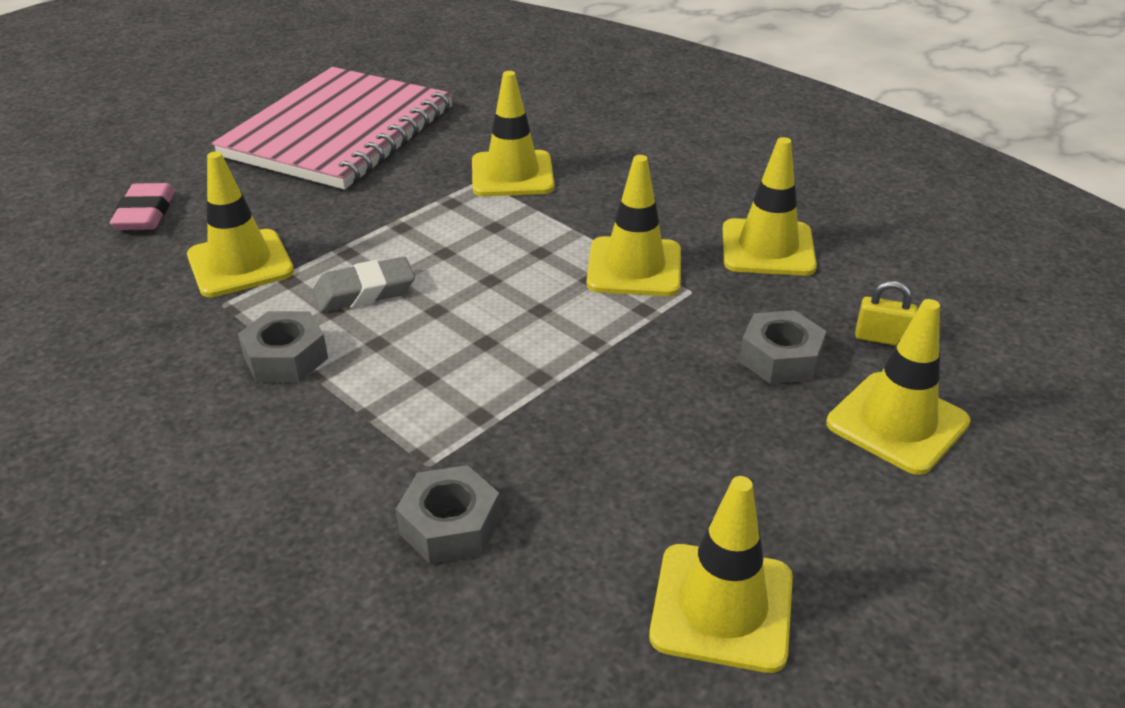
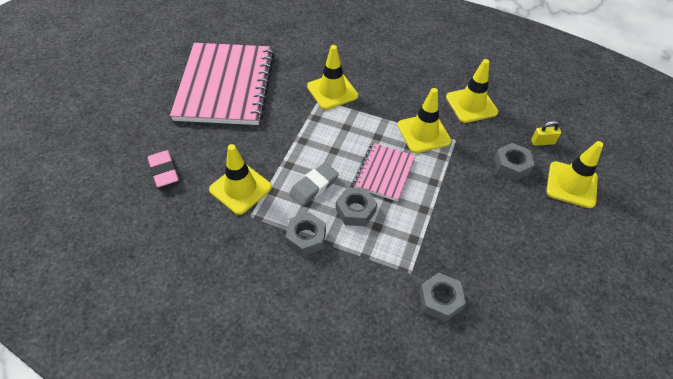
camera: 25 degrees left, 15 degrees up
(407, 344) = (355, 210): none -> grey nut
(508, 305) = (384, 173): none -> pink notebook
(722, 607) = (561, 297): yellow traffic cone -> none

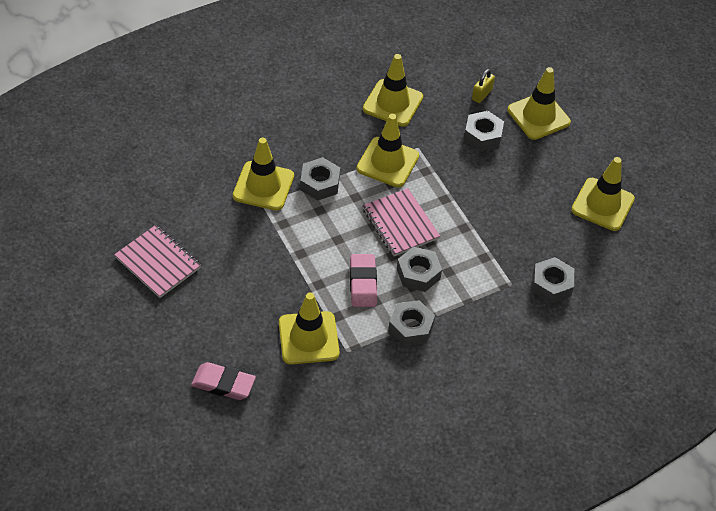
camera: 50 degrees left, 0 degrees up
(225, 85) = (158, 263): pink notebook -> pink notebook, size x0.49
(314, 186) = (363, 283): grey eraser -> pink eraser
(366, 113) = (320, 183): none -> grey nut
(553, 281) = (602, 204): none -> yellow traffic cone

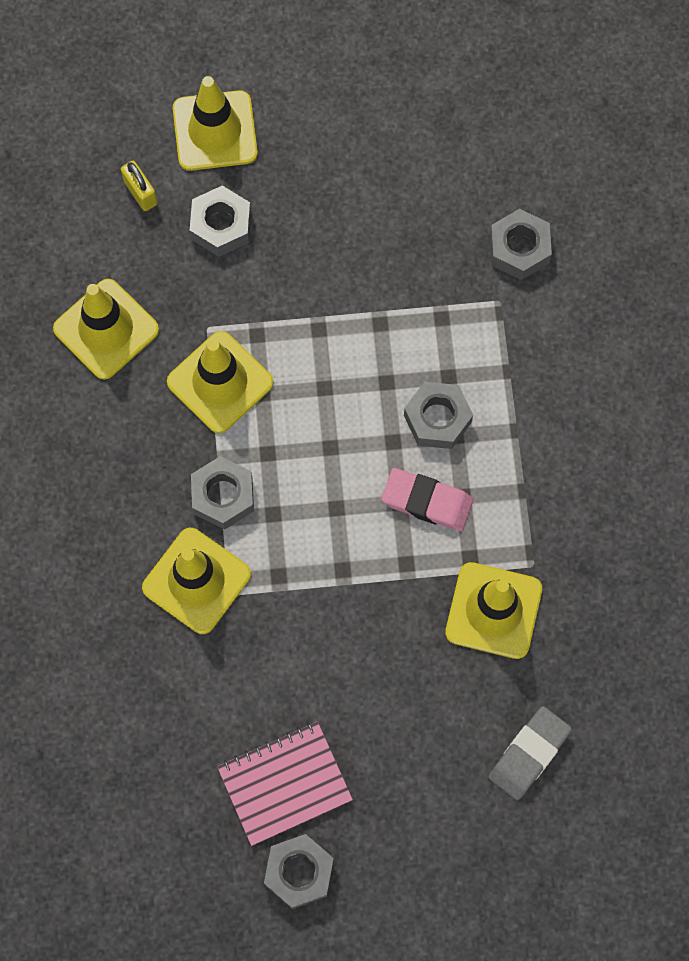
camera: 65 degrees left, 20 degrees up
(223, 384) = (529, 754): pink eraser -> grey eraser
(400, 224) = (341, 409): pink notebook -> none
(410, 327) = (523, 465): grey nut -> grey nut (299, 872)
(602, 204) = (409, 119): yellow traffic cone -> none

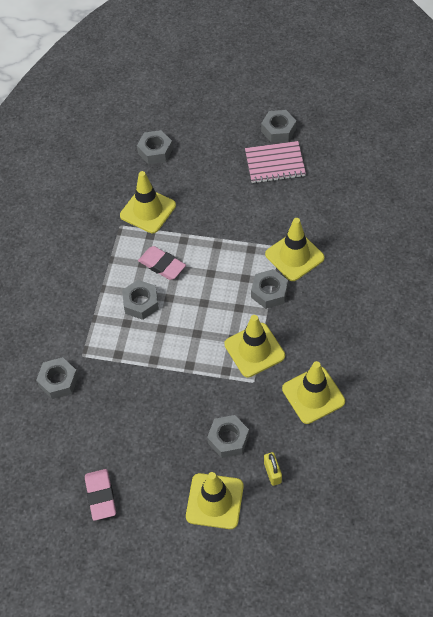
camera: 160 degrees left, 15 degrees down
(384, 96) = (100, 496): none -> pink eraser
(529, 754) = (155, 151): grey eraser -> grey nut

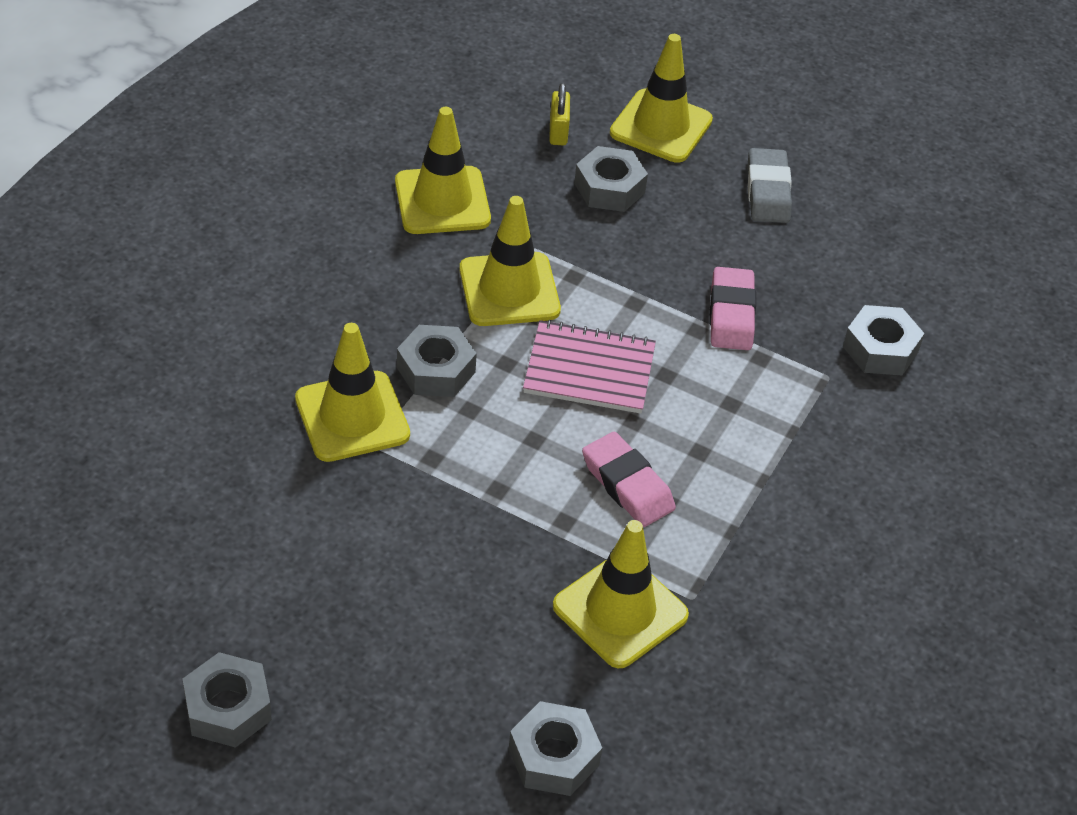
camera: 170 degrees left, 10 degrees down
(100, 496) = (836, 181): pink eraser -> pink eraser (731, 314)
(139, 471) = (768, 191): none -> grey eraser
(141, 303) = (692, 428): grey nut -> none
(275, 163) = (284, 624): pink notebook -> pink notebook (589, 370)

